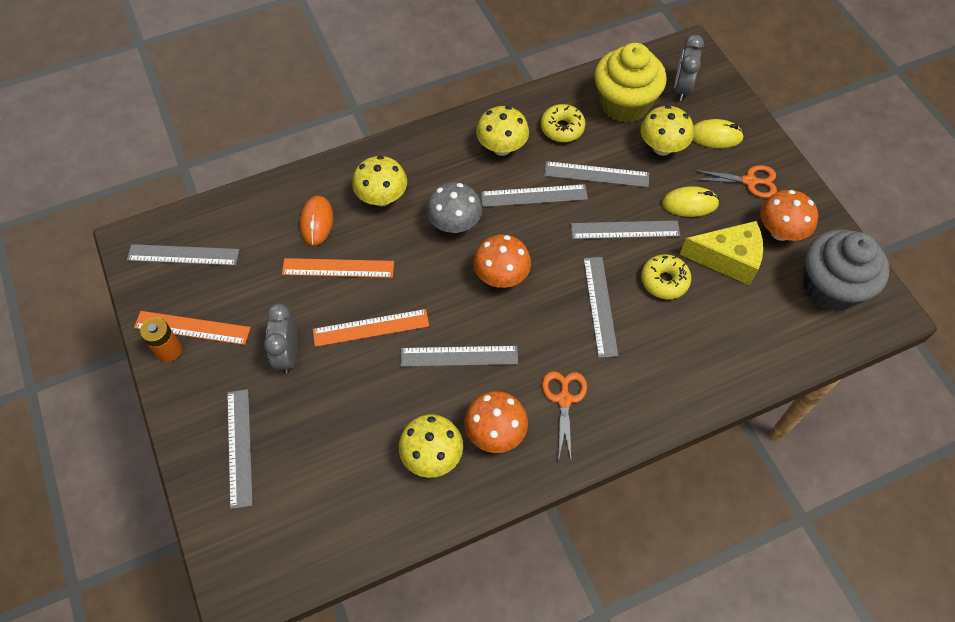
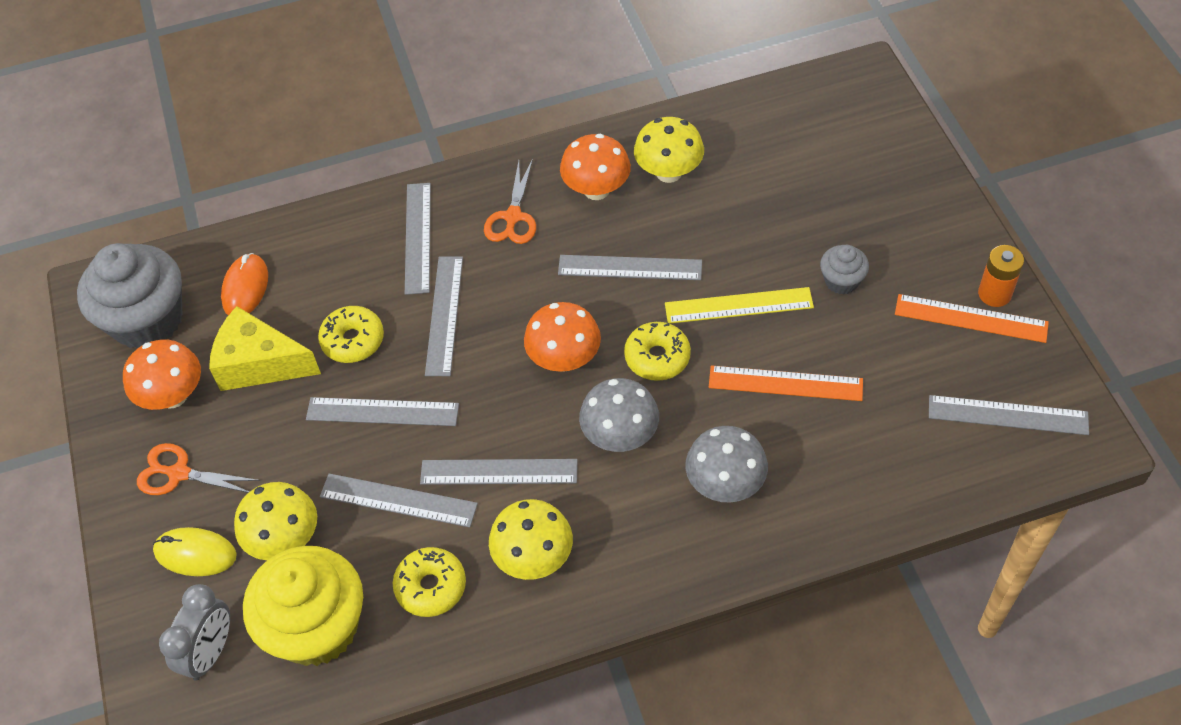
camera: 170 degrees left, 5 degrees down
(239, 447) = (885, 190): grey ruler -> grey ruler (418, 237)
(288, 354) = (841, 281): grey clock -> grey cupcake
(316, 222) = (821, 452): orange mouse -> orange mouse (245, 288)
(371, 327) = (738, 306): orange ruler -> yellow ruler
(382, 198) = (725, 484): yellow mushroom -> grey mushroom
(432, 282) = (657, 357): none -> yellow donut
(690, 204) = (279, 444): yellow mouse -> none

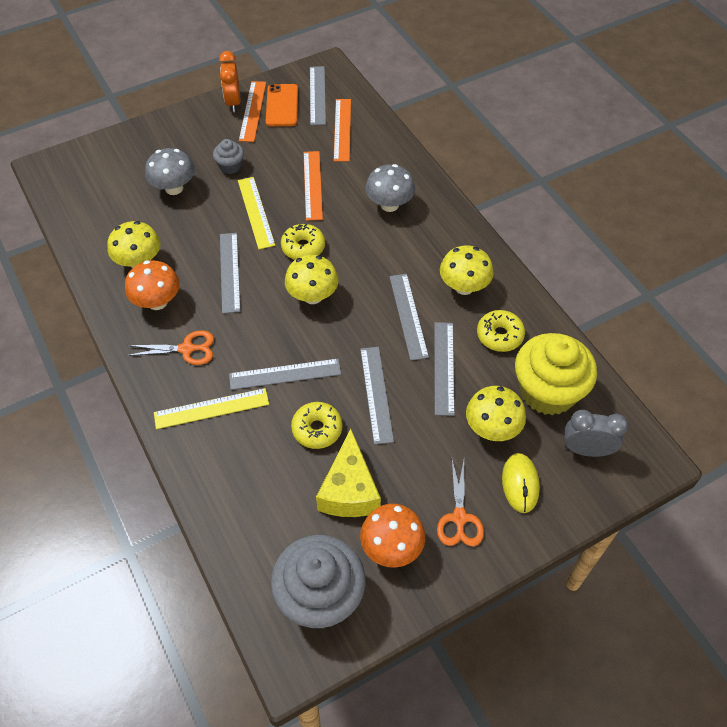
camera: 105 degrees left, 0 degrees up
(245, 288) = (276, 525): orange mouse -> none
(418, 237) = (211, 408): grey ruler -> yellow ruler
(564, 359) = (312, 296): orange mushroom -> yellow mushroom
(620, 436) = (367, 258): grey mushroom -> grey mushroom (174, 188)
(914, 441) = (342, 129): none -> orange ruler
(982, 360) = (282, 105): none -> orange phone
(994, 294) = (233, 102): orange battery -> orange clock

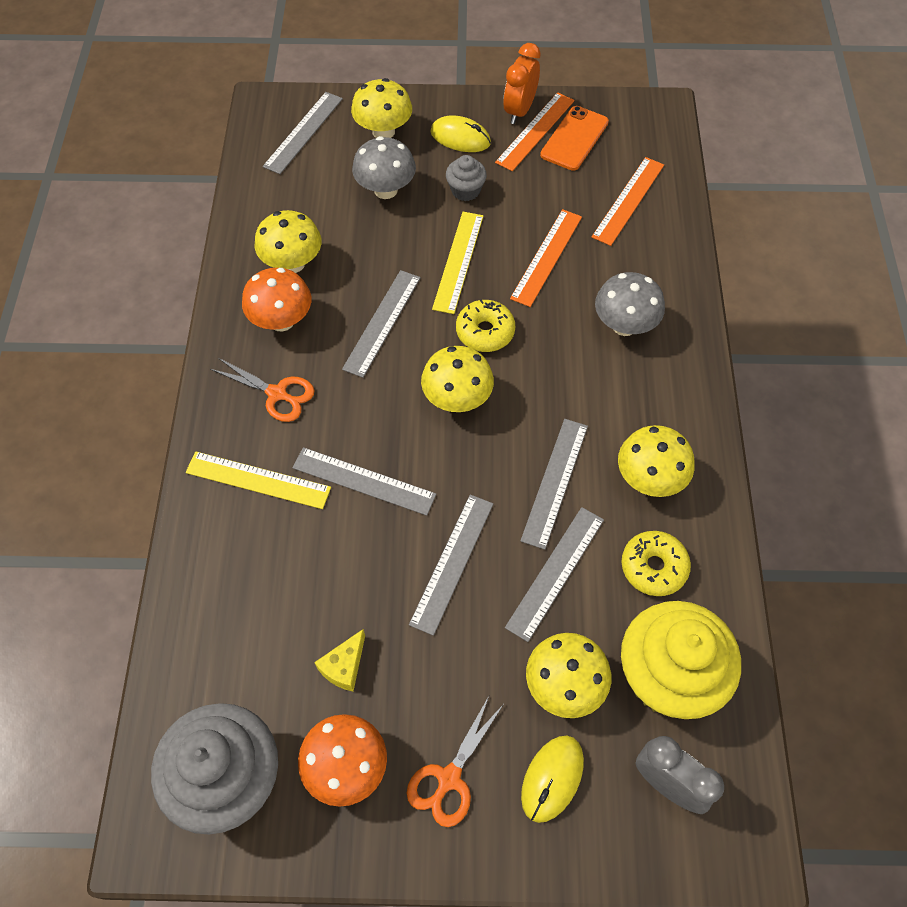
camera: 30 degrees right, 5 degrees up
(146, 151) = (383, 131): none -> yellow mushroom
(204, 134) = (460, 138): none -> yellow mouse
(317, 95) = (626, 143): grey ruler -> grey ruler (303, 132)
(317, 429) = (356, 569): yellow donut -> none
(349, 490) = (344, 666): yellow cheese -> yellow cheese, size x0.53

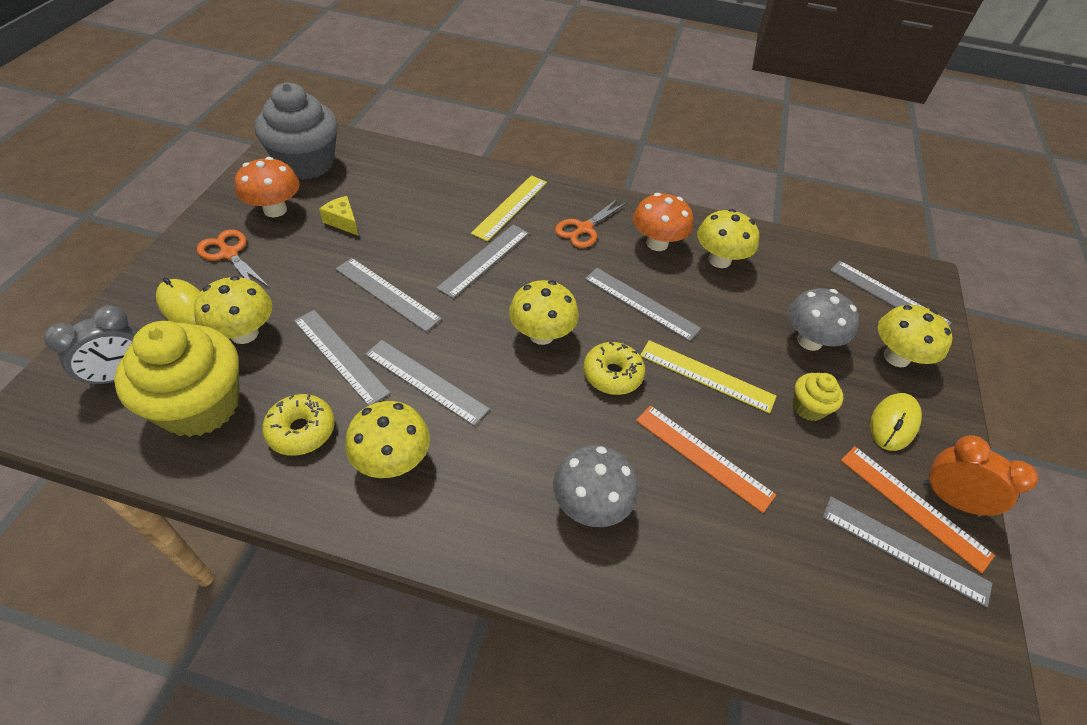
camera: 100 degrees right, 10 degrees down
(465, 190) = (808, 407): grey cupcake -> yellow cupcake
(574, 138) = (904, 550): orange phone -> grey ruler
(628, 200) = (790, 580): orange ruler -> none

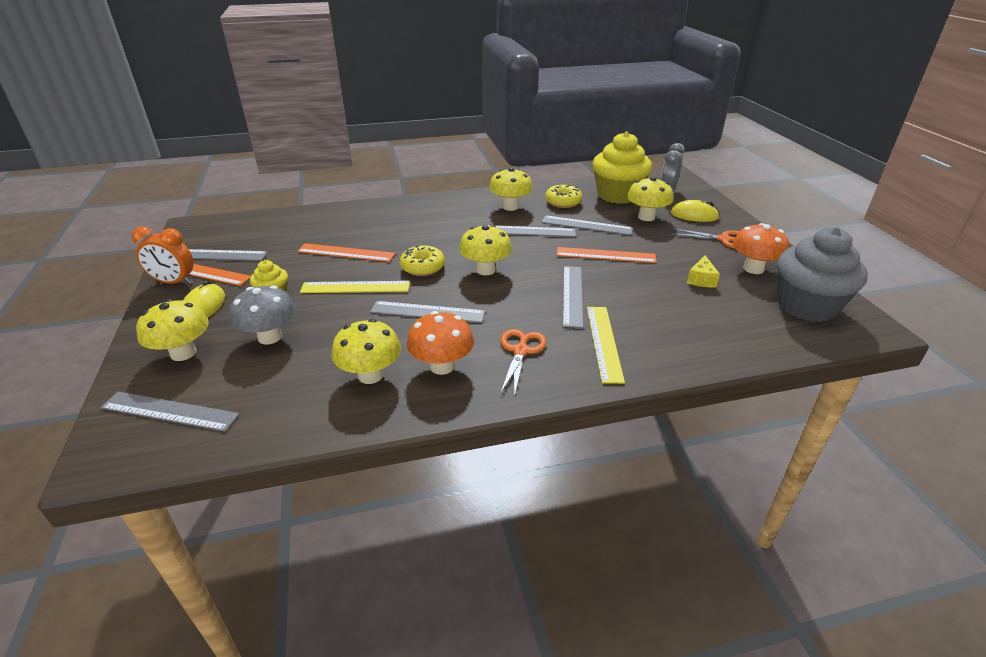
camera: 155 degrees right, 15 degrees down
(343, 221) = (701, 279): yellow cheese -> yellow cheese turned 90 degrees clockwise
(387, 293) = (605, 255): grey ruler -> orange ruler
(590, 505) = (402, 222): grey mushroom -> none

